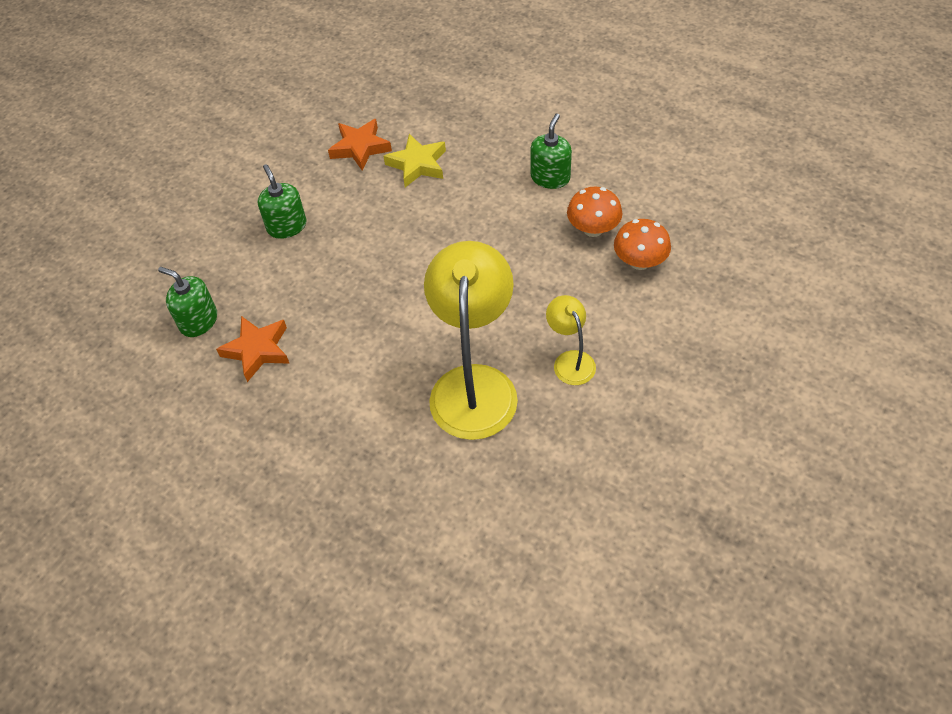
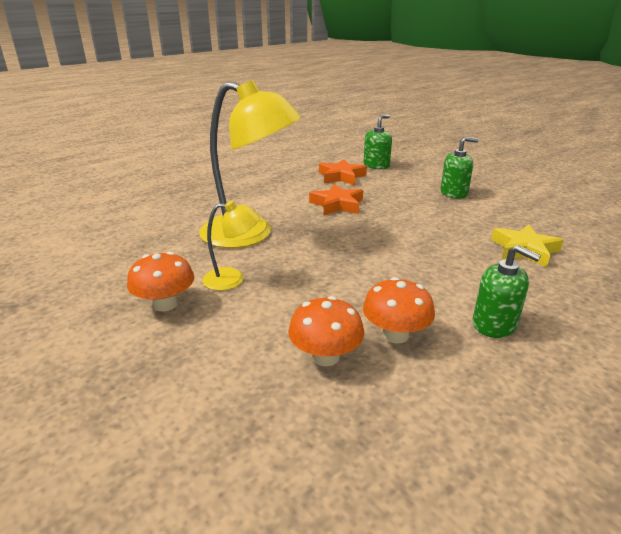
camera: 105 degrees right, 25 degrees down
(360, 148) = (550, 228): orange star -> orange star (337, 204)
(634, 393) = (165, 304): none -> orange mushroom

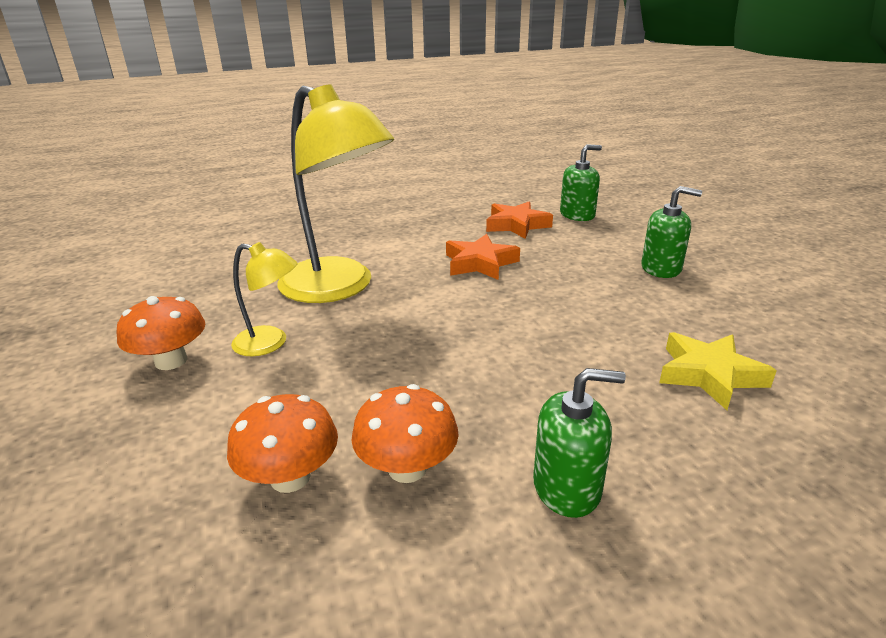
camera: 20 degrees right, 0 degrees up
(494, 324) = (567, 487): green soap dispenser -> green soap dispenser turned 60 degrees counterclockwise

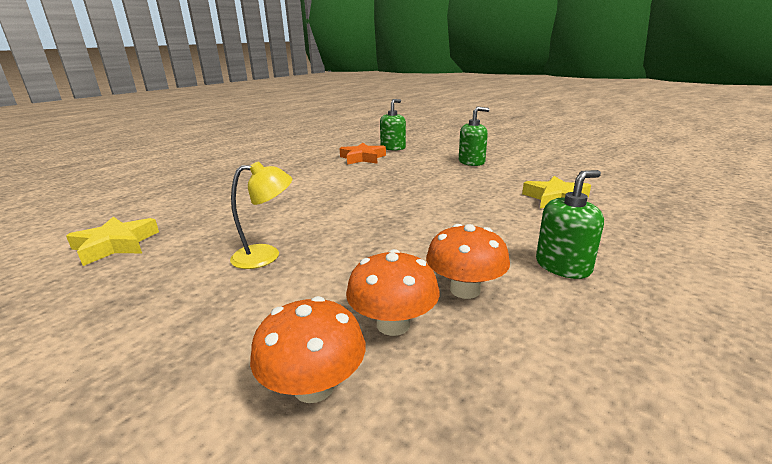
camera: 30 degrees left, 5 degrees down
(170, 286) = (116, 245): none -> yellow star
(171, 361) = (185, 291): orange mushroom -> orange mushroom (314, 386)
(339, 288) = (280, 212): yellow lamp -> none
(480, 263) = (365, 179): orange star -> none

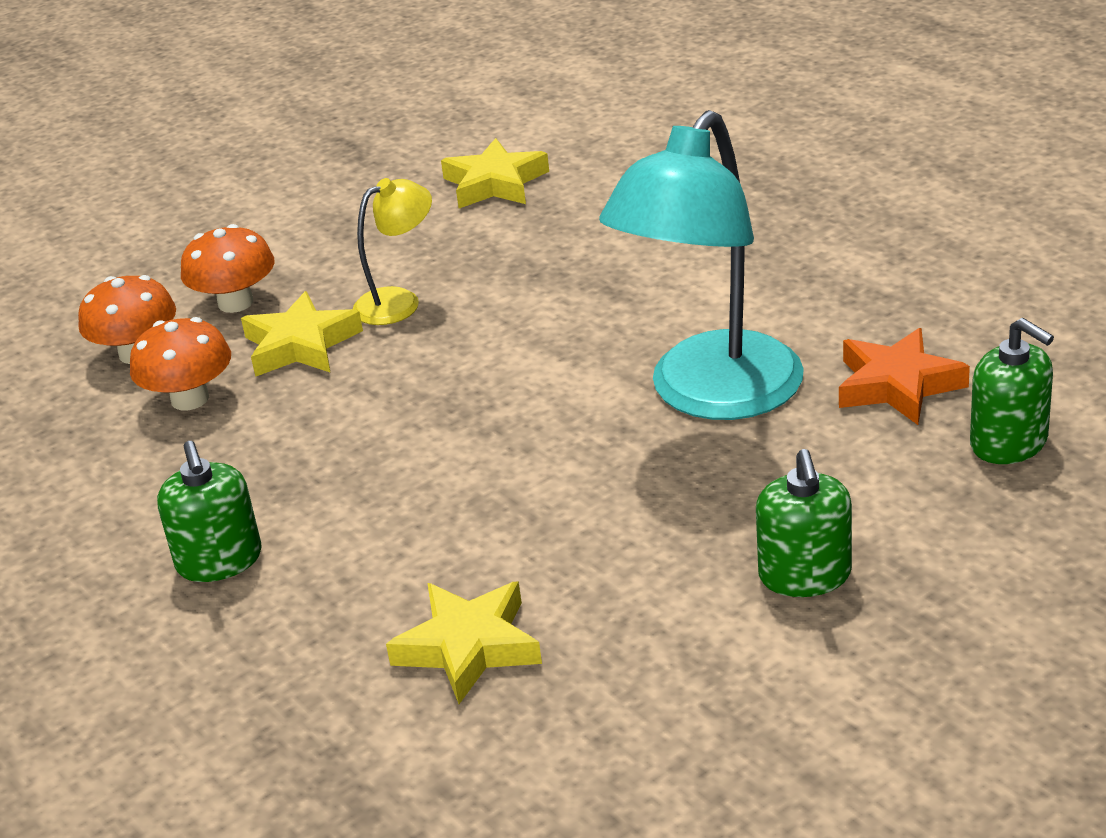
camera: 105 degrees right, 10 degrees up
(266, 255) = (399, 301): yellow lamp -> yellow lamp turned 120 degrees counterclockwise
(315, 284) = (301, 345): none -> yellow star
(371, 178) = (711, 396): none -> turquoise lamp
(465, 290) = (219, 458): orange mushroom -> orange mushroom (235, 303)

